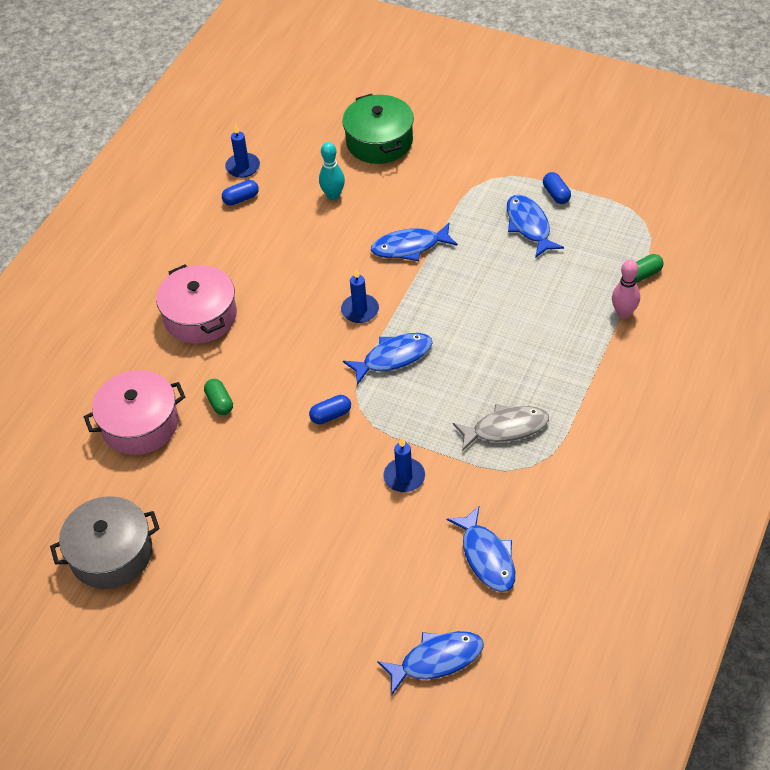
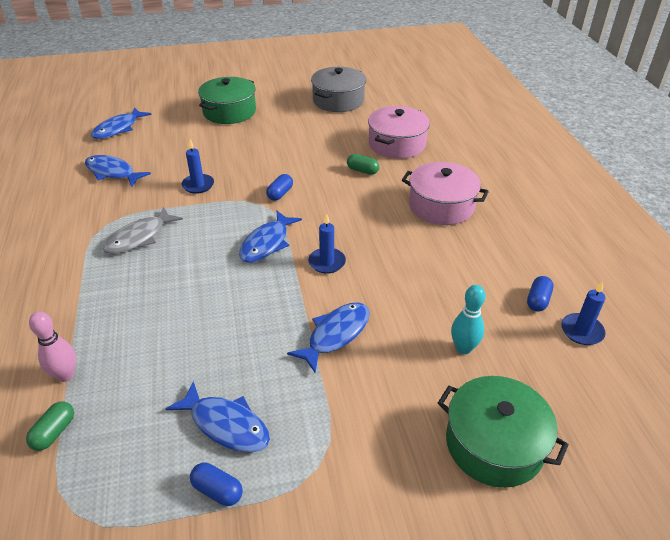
camera: 140 degrees right, 10 degrees down
(267, 614) = (229, 112): none -> green pot

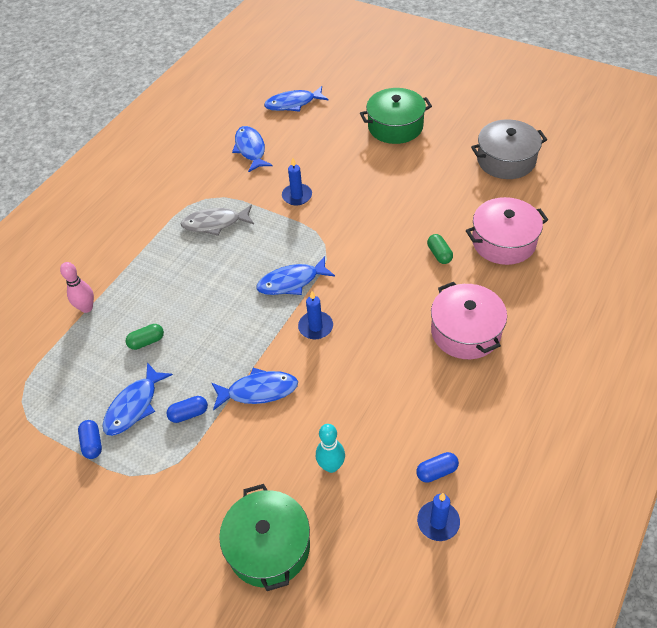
camera: 45 degrees right, 10 degrees up
(54, 432) = (51, 343): green capsule -> green capsule (146, 341)
(226, 425) = (134, 406): blue fish -> blue fish turned 45 degrees clockwise
(280, 194) = (348, 240): blue capsule -> blue capsule (189, 414)

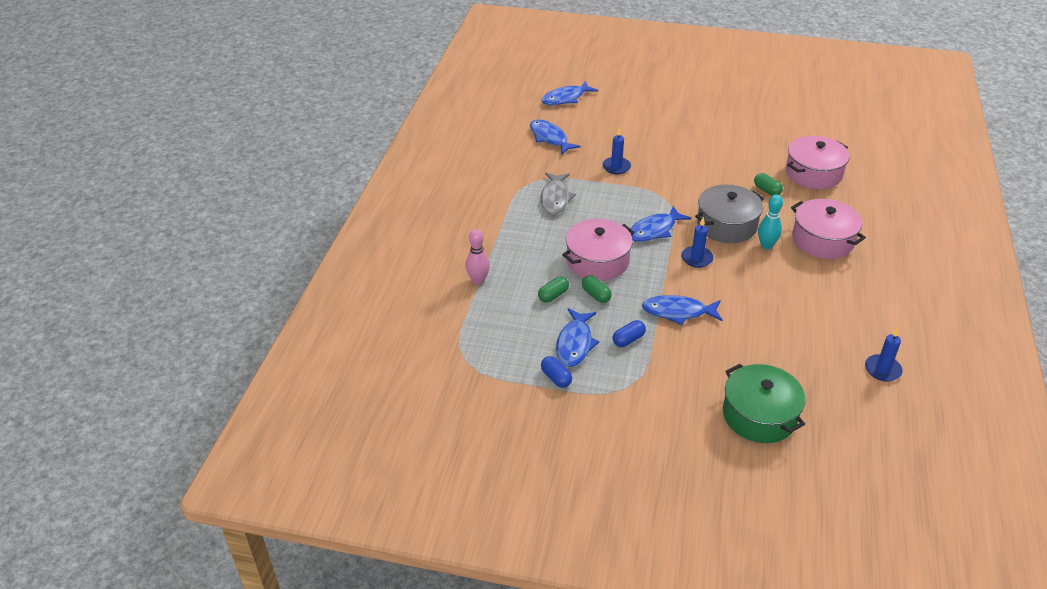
camera: 20 degrees left, 10 degrees down
(188, 350) = (596, 295): none -> green capsule
(213, 309) = (597, 261): none -> pink pot
(215, 223) = (555, 198): grey fish -> grey fish turned 60 degrees counterclockwise
(258, 391) = (678, 312): blue fish -> blue fish turned 150 degrees counterclockwise
(331, 466) = (774, 351): turquoise bowling pin -> turquoise bowling pin (766, 245)
(395, 126) = (669, 104): green pot -> none
(436, 472) = (860, 337): blue capsule -> none
(506, 160) = (779, 116): grey pot -> grey pot (726, 225)

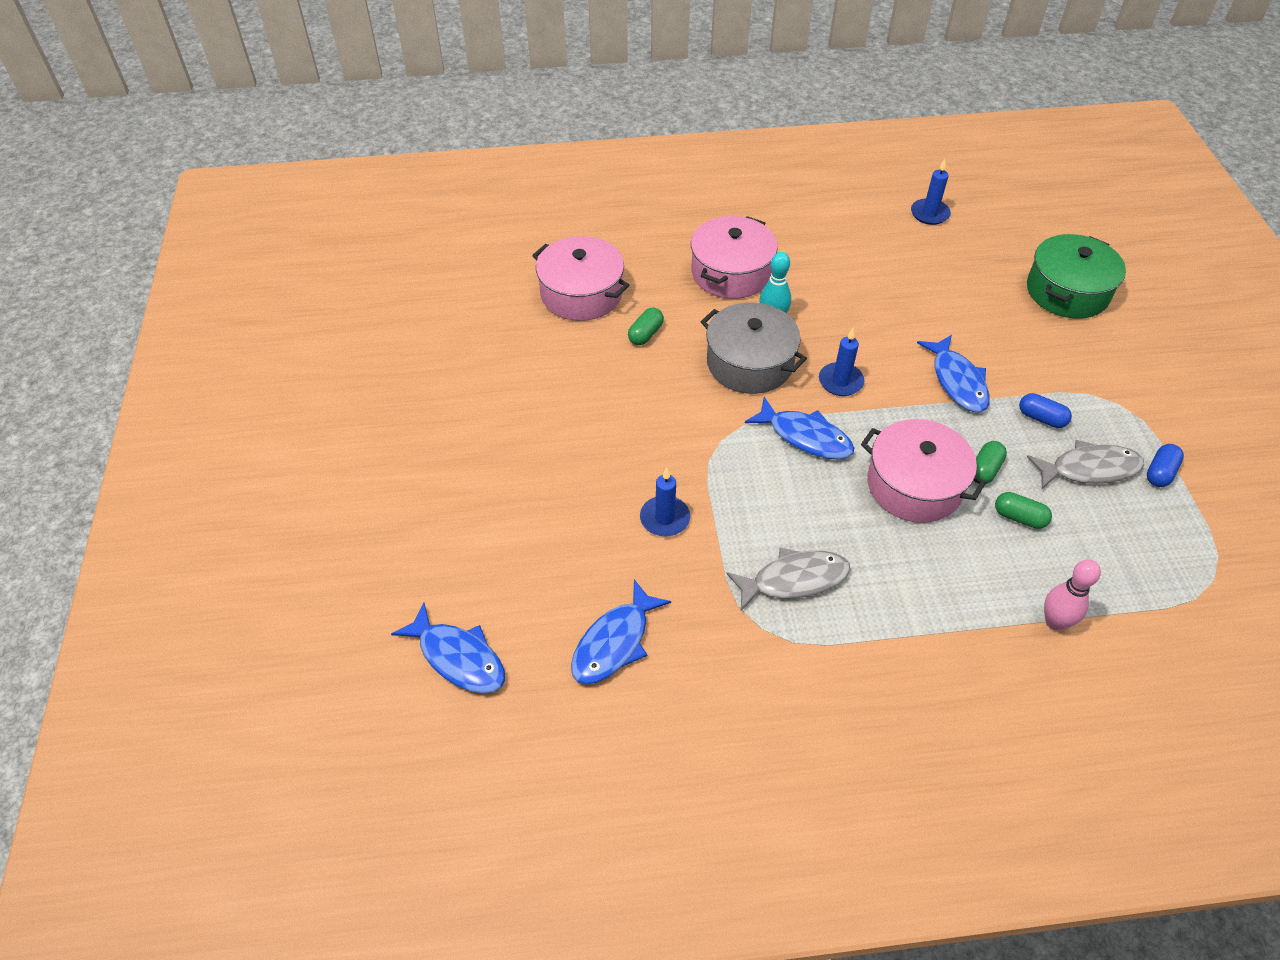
camera: 110 degrees left, 10 degrees up
(575, 343) = (1089, 469): blue fish -> grey fish

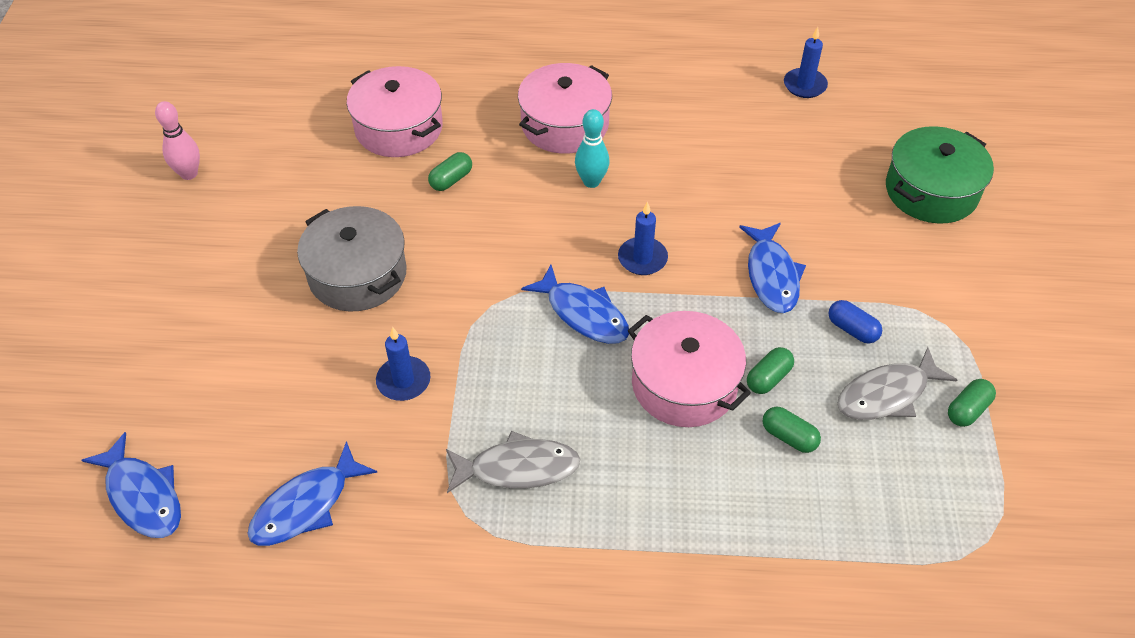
camera: 10 degrees right, 0 degrees up
(750, 363) = (551, 225): grey pot -> grey pot (357, 274)
(1055, 622) = (789, 559): pink bowling pin -> pink bowling pin (189, 174)
(1089, 469) = (887, 394): grey fish -> grey fish turned 150 degrees clockwise
(1160, 473) = (967, 410): blue capsule -> green capsule

